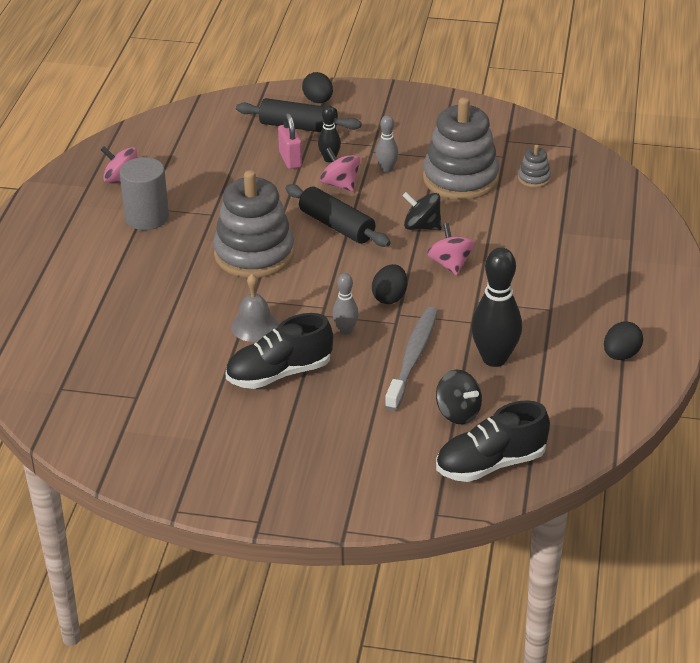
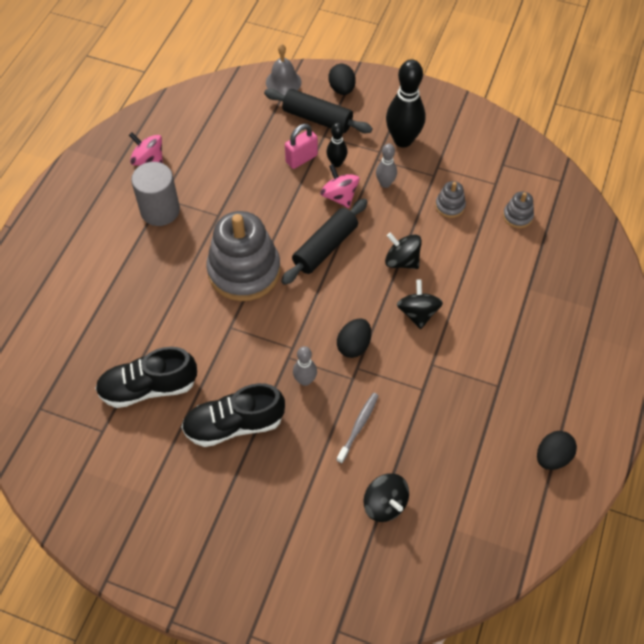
camera: 10 degrees right, 20 degrees up
(255, 326) = (225, 361): grey bell -> grey bell (283, 82)
(290, 160) = (301, 159): pink padlock -> pink padlock turned 60 degrees clockwise
(336, 226) = (325, 247): black rolling pin -> black rolling pin turned 75 degrees clockwise
(412, 358) = (358, 426): grey toothbrush -> grey toothbrush, size x0.57
(450, 264) = (418, 313): pink spinning top -> black spinning top
(460, 179) = (450, 206): grey stacking toy -> grey stacking toy, size x0.43
(490, 464) = (401, 576): black shoe -> black shoe (148, 387)
(494, 358) = (433, 440): black bowling pin -> black bowling pin (403, 140)

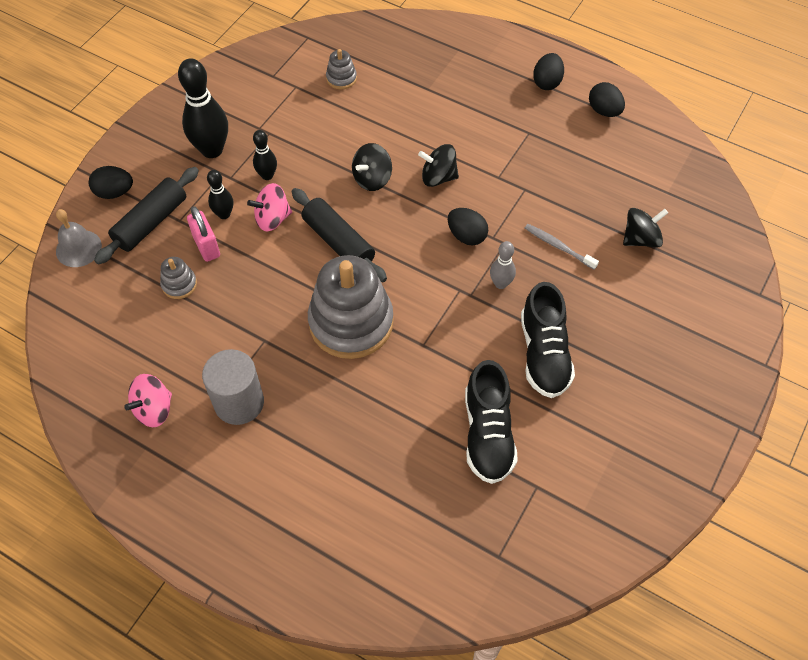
camera: 80 degrees left, 0 degrees up
(385, 183) = (267, 175): grey bowling pin -> black bowling pin
(450, 206) = (313, 127): grey stacking toy -> grey stacking toy (179, 284)
(575, 396) = (547, 82): none -> black egg

